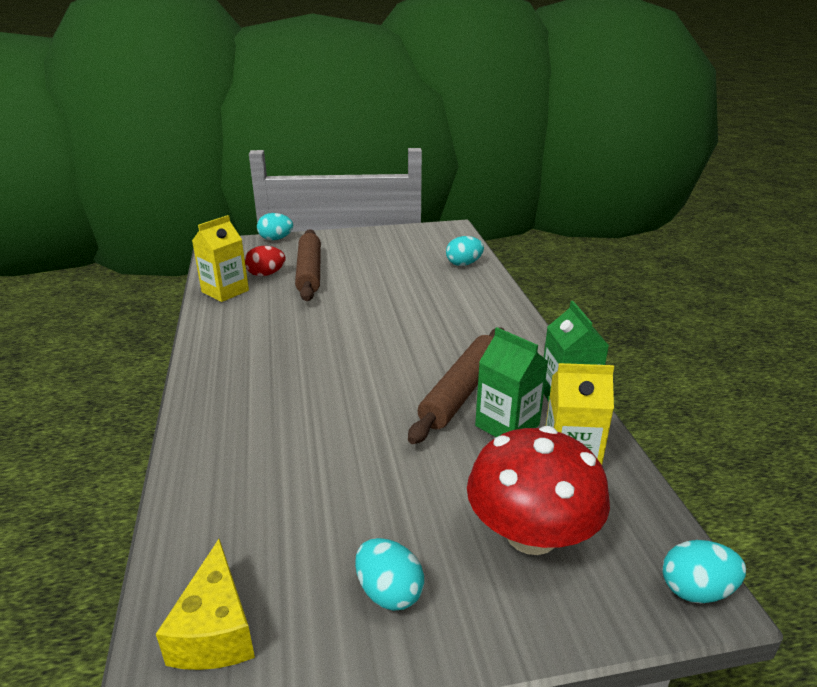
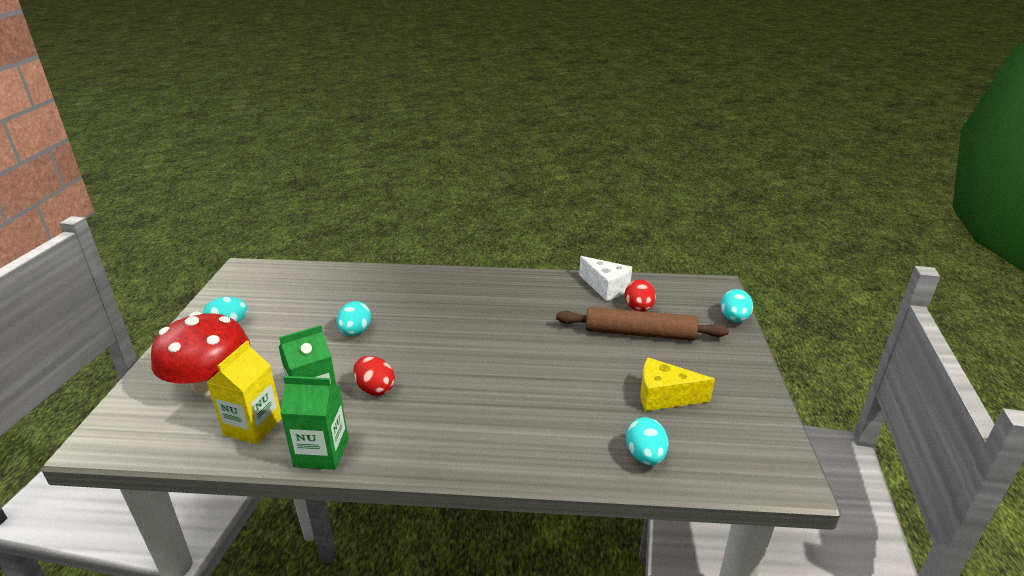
camera: 105 degrees right, 0 degrees up
(215, 630) = (258, 280): yellow cheese -> yellow cheese (664, 396)
(225, 291) = (606, 287): yellow carton -> white cheese
(461, 391) = (375, 389): brown rolling pin -> red egg
(696, 590) = (102, 440): turquoise egg -> turquoise egg (355, 332)

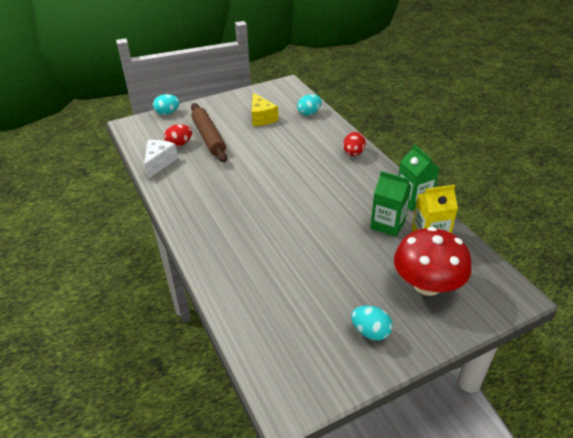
camera: 120 degrees left, 10 degrees up
(355, 332) = (309, 250): turquoise egg -> none
(375, 389) = (352, 208): red egg -> red egg (353, 153)

